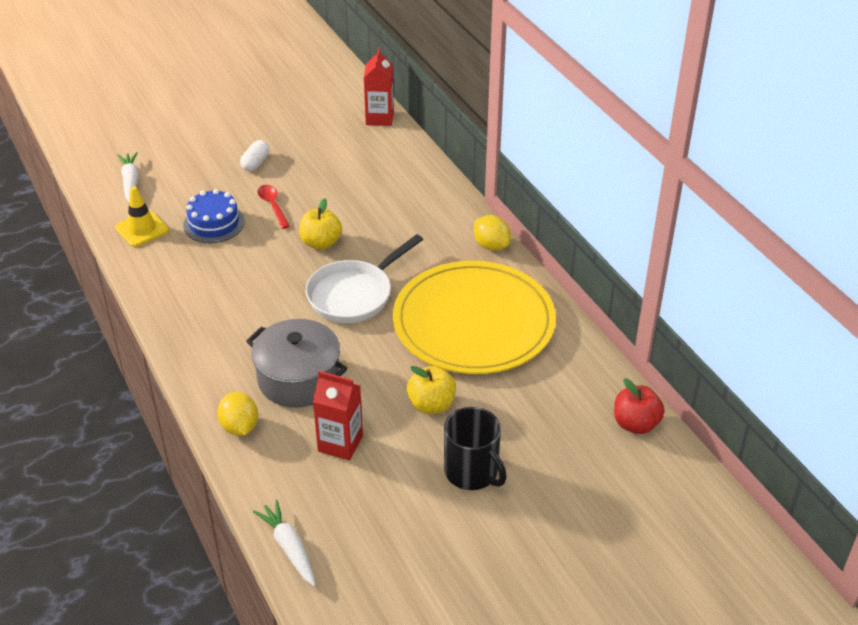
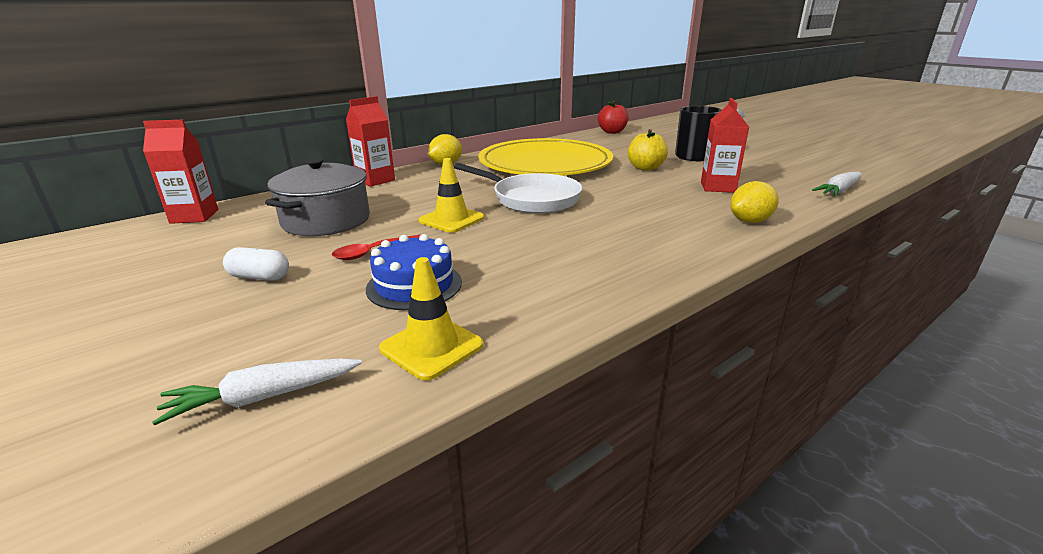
camera: 100 degrees left, 15 degrees down
(298, 379) = (663, 207): grey pot -> grey pot (326, 221)
(321, 243) = (451, 219): yellow apple -> yellow traffic cone
(446, 199) = (375, 180): none -> red carton

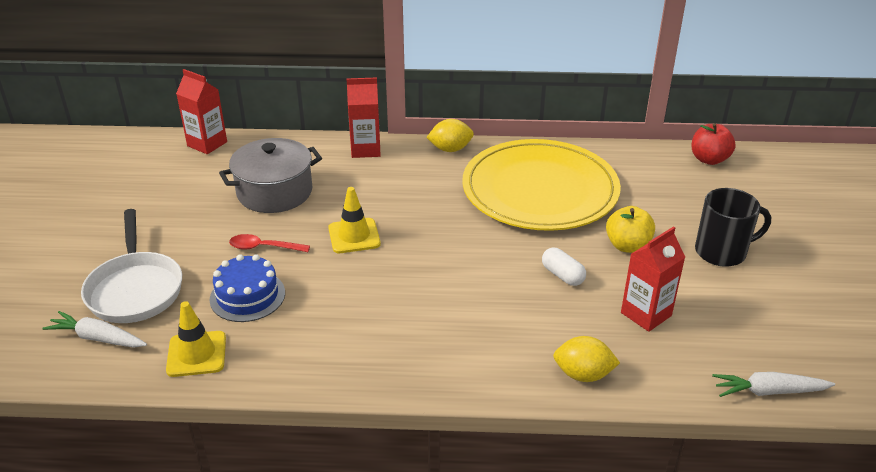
camera: 40 degrees right, 10 degrees up
(259, 277) = (181, 237): white capsule -> white capsule (562, 275)
(531, 199) = (447, 240): white pan -> white pan (135, 289)

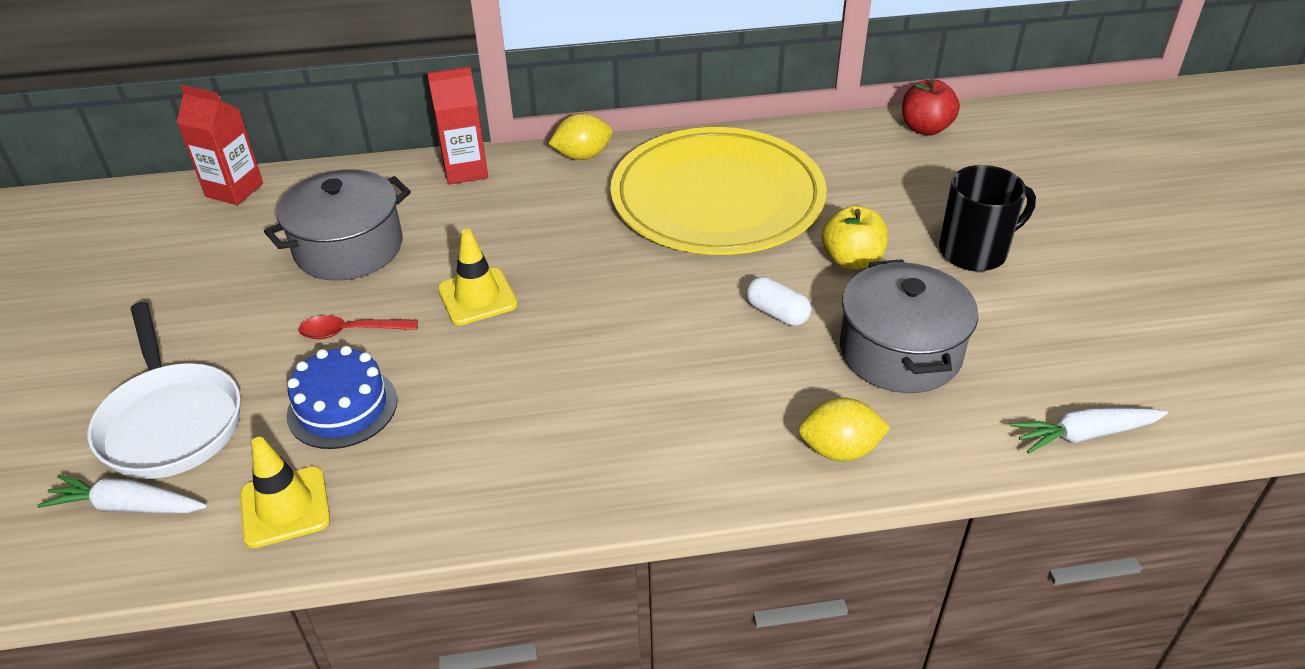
camera: 10 degrees left, 5 degrees up
(646, 314) = (900, 352): red carton -> grey pot

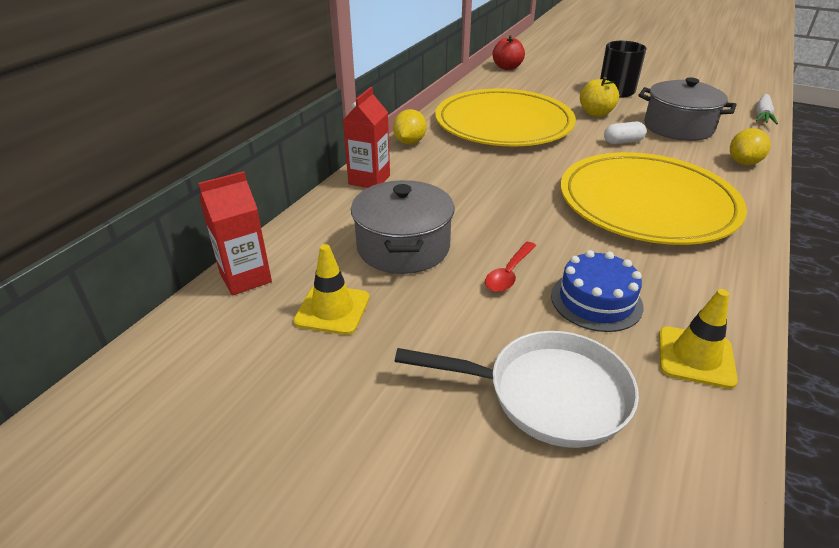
camera: 55 degrees left, 5 degrees down
(128, 506) = (648, 449): white carrot -> none
(477, 297) = (519, 216): yellow traffic cone -> yellow traffic cone (332, 309)
(604, 386) = (647, 203): none -> yellow plate

